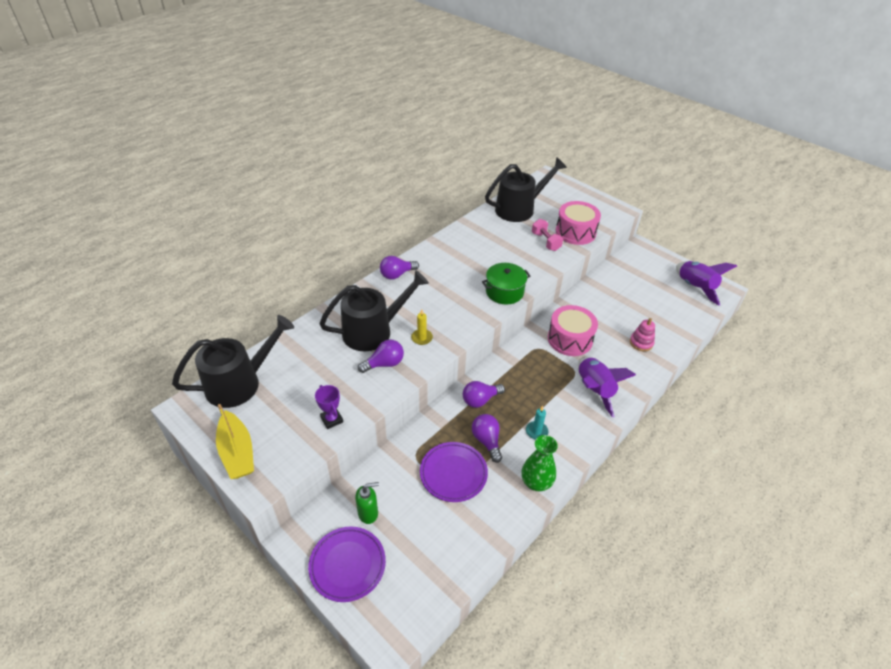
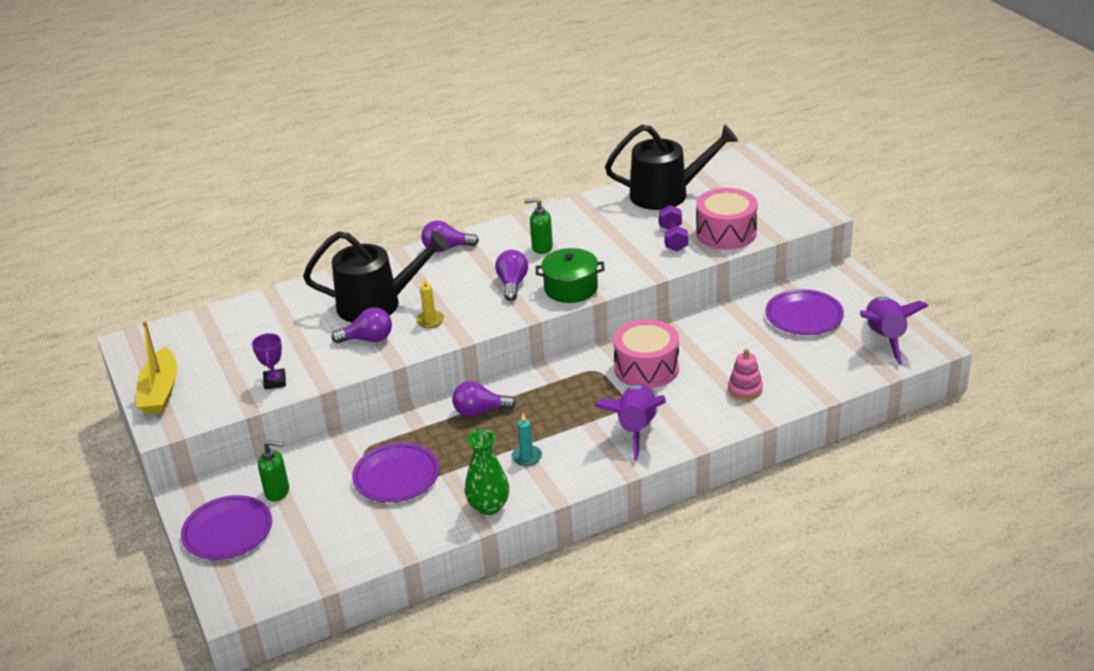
camera: 25 degrees right, 10 degrees down
(239, 383) = (198, 329): black watering can -> none
(464, 262) = (542, 247): none -> green soap dispenser
(487, 441) = (458, 454): purple light bulb -> purple light bulb (512, 284)
(545, 241) = (673, 239): pink dumbbell -> purple dumbbell
(639, 281) = (804, 316): none -> purple plate

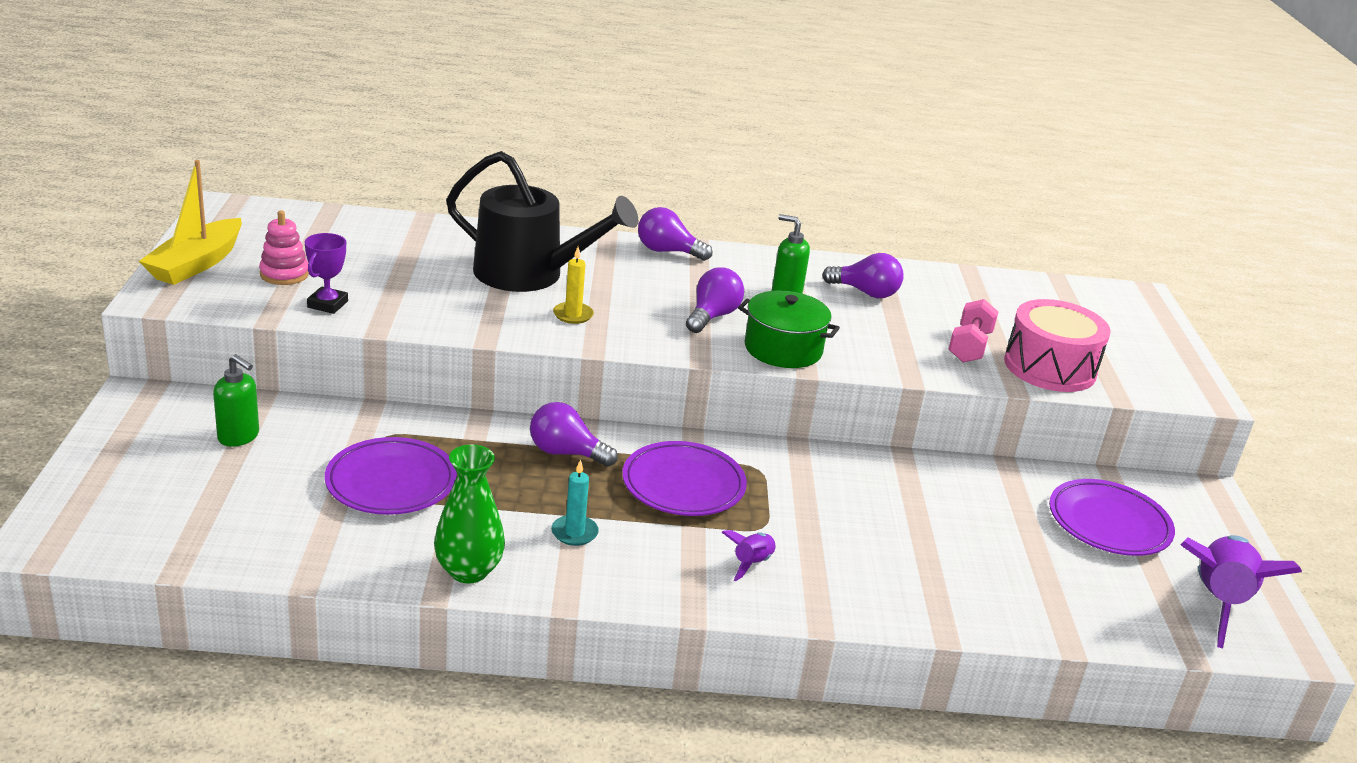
camera: 20 degrees right, 5 degrees down
(228, 531) = (137, 454): purple plate -> purple plate (683, 485)
(368, 339) = (480, 305): purple light bulb -> purple light bulb (865, 292)
(636, 429) = (751, 563): purple rocket -> purple rocket, size x0.46
(646, 368) = (829, 494): pink drum -> none
(666, 194) = (1001, 296): black watering can -> none
(673, 239) = (969, 347): purple dumbbell -> pink dumbbell
(745, 389) = (950, 580): pink stacking toy -> pink stacking toy (284, 274)

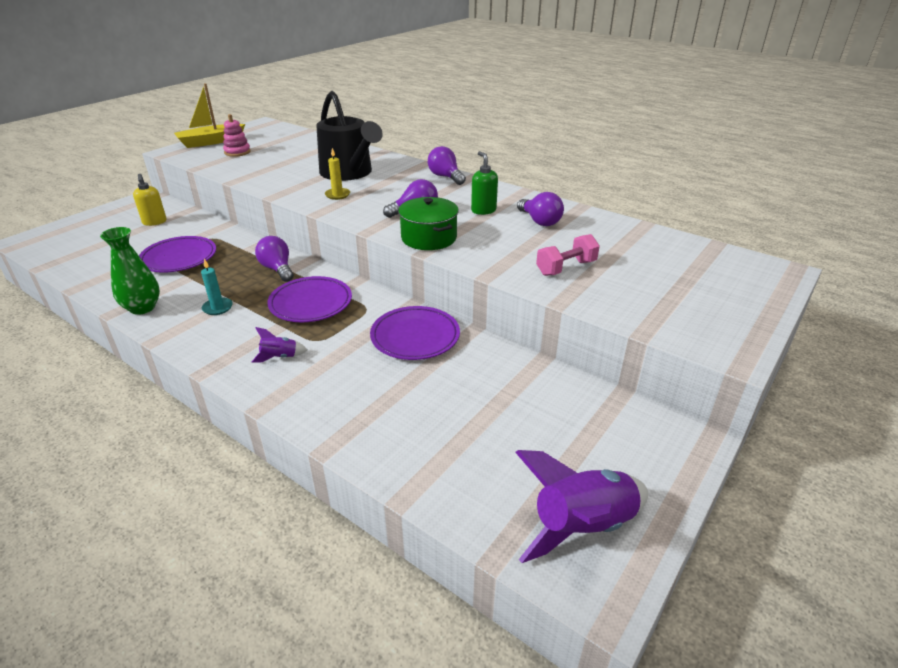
camera: 40 degrees right, 5 degrees up
(239, 437) = (154, 222): green soap dispenser -> yellow soap dispenser
(327, 304) = (232, 167): purple trophy -> none
(1050, 367) = (613, 296): pink drum -> none
(1109, 523) = (567, 427): purple plate -> purple plate (415, 337)

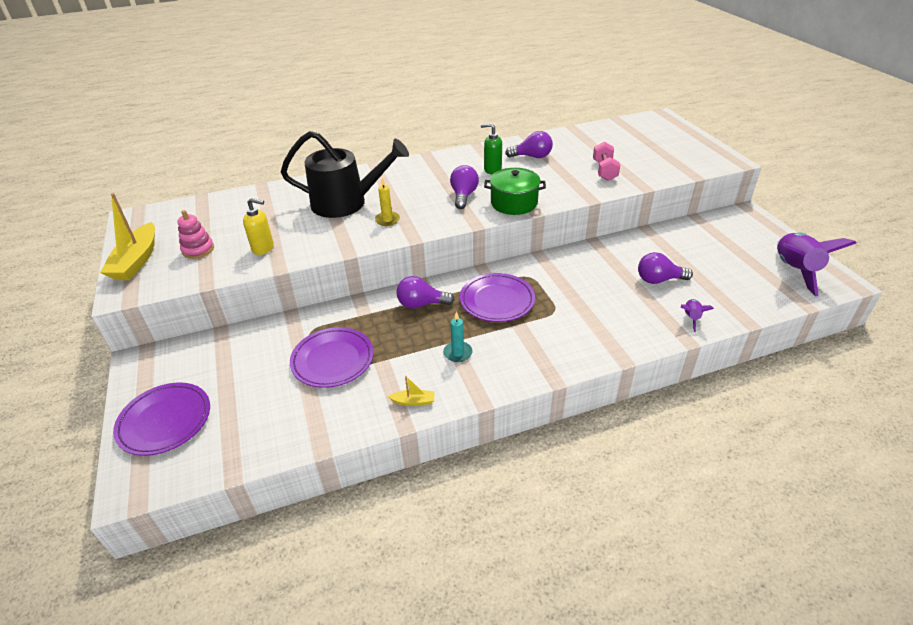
camera: 55 degrees left, 5 degrees up
(142, 308) = (413, 401): green vase -> yellow boat
(154, 222) = (221, 364): yellow soap dispenser -> yellow soap dispenser (263, 248)
(279, 357) = (563, 335): purple rocket -> purple rocket (691, 318)
(415, 337) = (585, 267): purple plate -> purple plate (165, 421)
(445, 177) = (413, 165): purple light bulb -> purple light bulb (658, 280)

